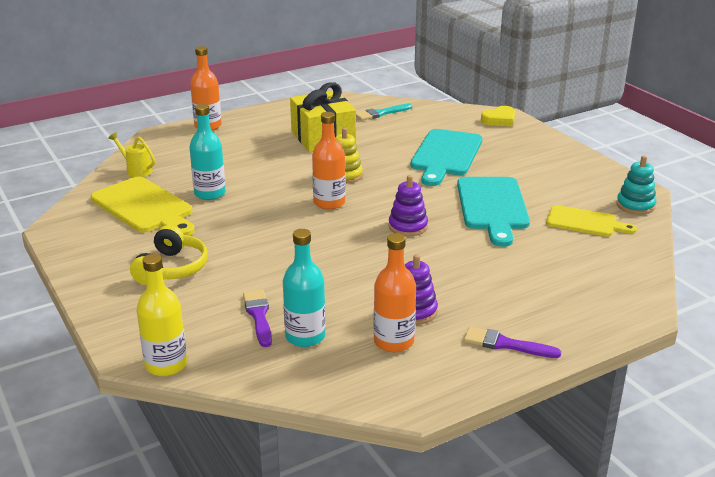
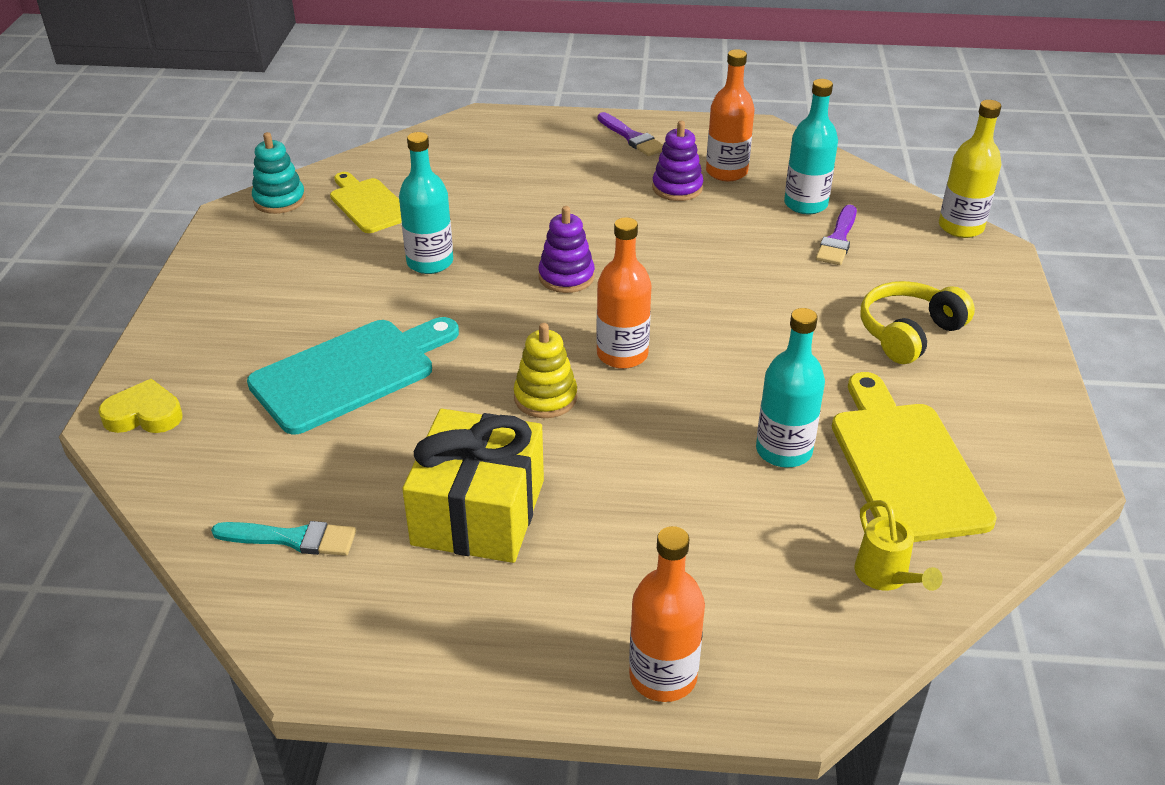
camera: 145 degrees left, 10 degrees up
(492, 206) = (430, 262): turquoise cutting board -> turquoise bottle

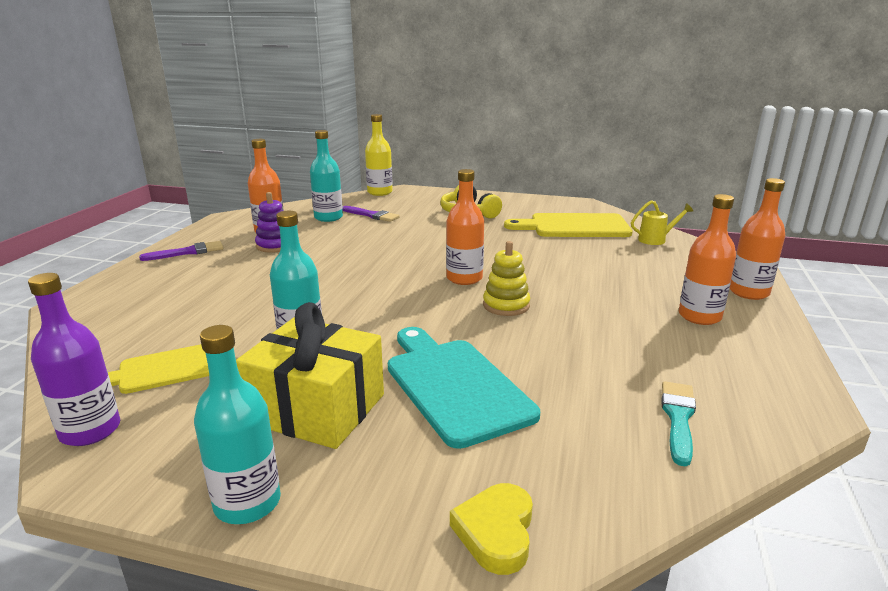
camera: 80 degrees left, 15 degrees down
(279, 200) = (90, 430): turquoise stacking toy -> purple bottle
(479, 512) = (629, 335): yellow gift -> yellow gift (317, 408)
(552, 594) = (699, 316): none -> orange bottle
(566, 277) = (362, 288): purple stacking toy -> none
(783, 450) = (564, 248): turquoise bottle -> turquoise bottle (247, 503)

